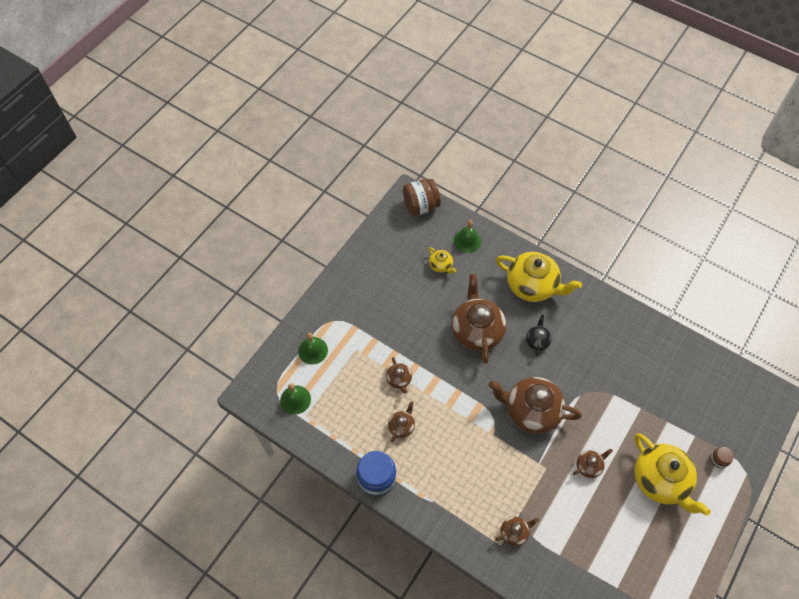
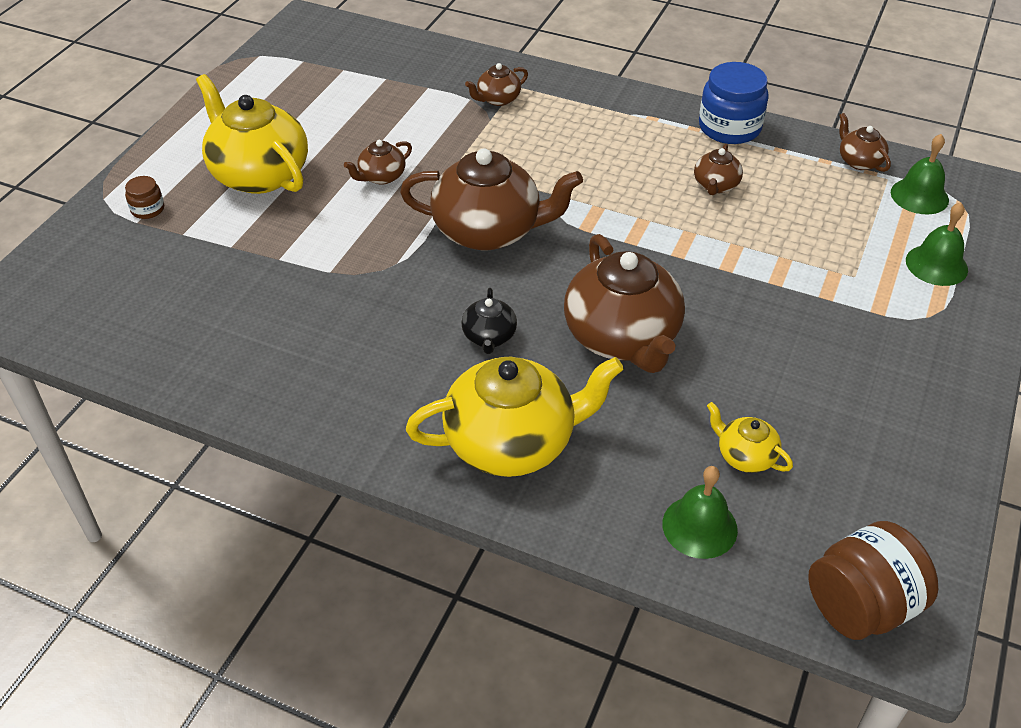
camera: 170 degrees right, 15 degrees down
(399, 380) = (748, 243): brown teapot -> brown teapot (859, 161)
(532, 285) = (512, 442): yellow teapot -> yellow teapot turned 150 degrees clockwise

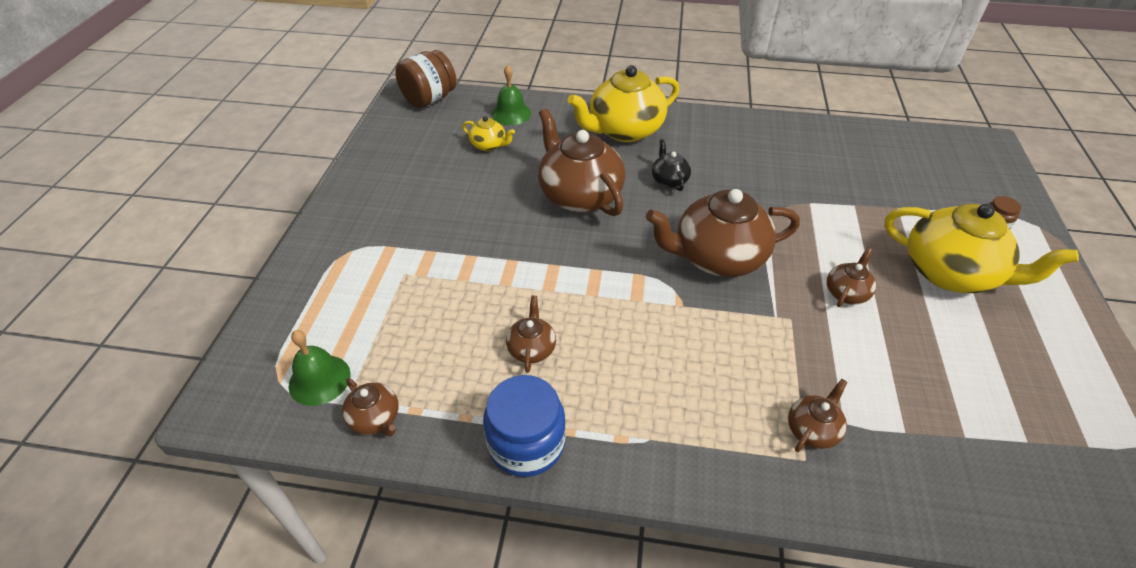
camera: 165 degrees right, 0 degrees up
(936, 265) = (328, 299): green bell -> none

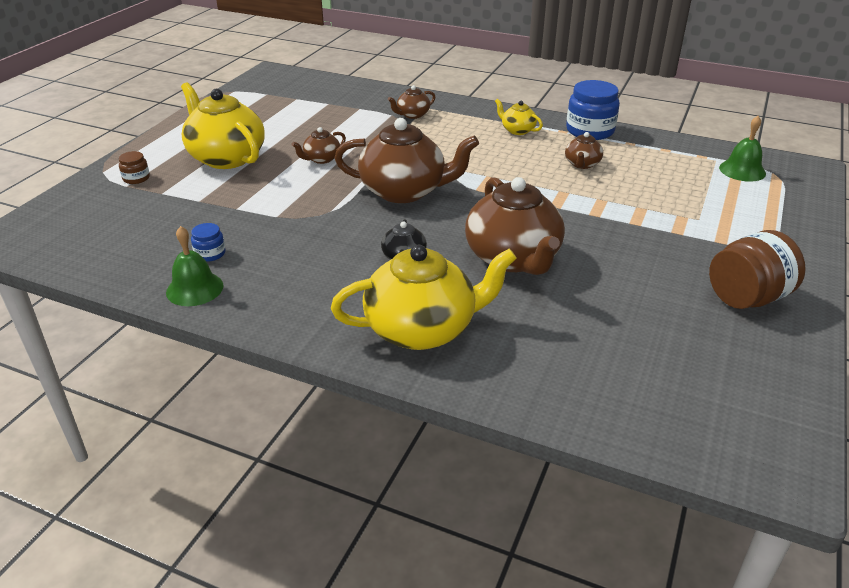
camera: 165 degrees left, 10 degrees down
(375, 419) = (692, 150): brown teapot -> none
(429, 99) = (737, 450): brown jar -> brown jar (747, 298)
(489, 145) = (621, 338): yellow teapot -> yellow teapot (517, 130)
(511, 114) = (587, 390): green bell -> green bell (194, 289)
(821, 158) = (210, 254): none -> blue jar

